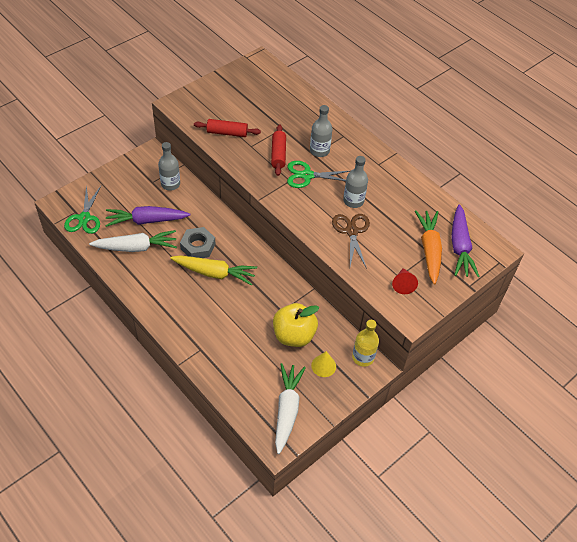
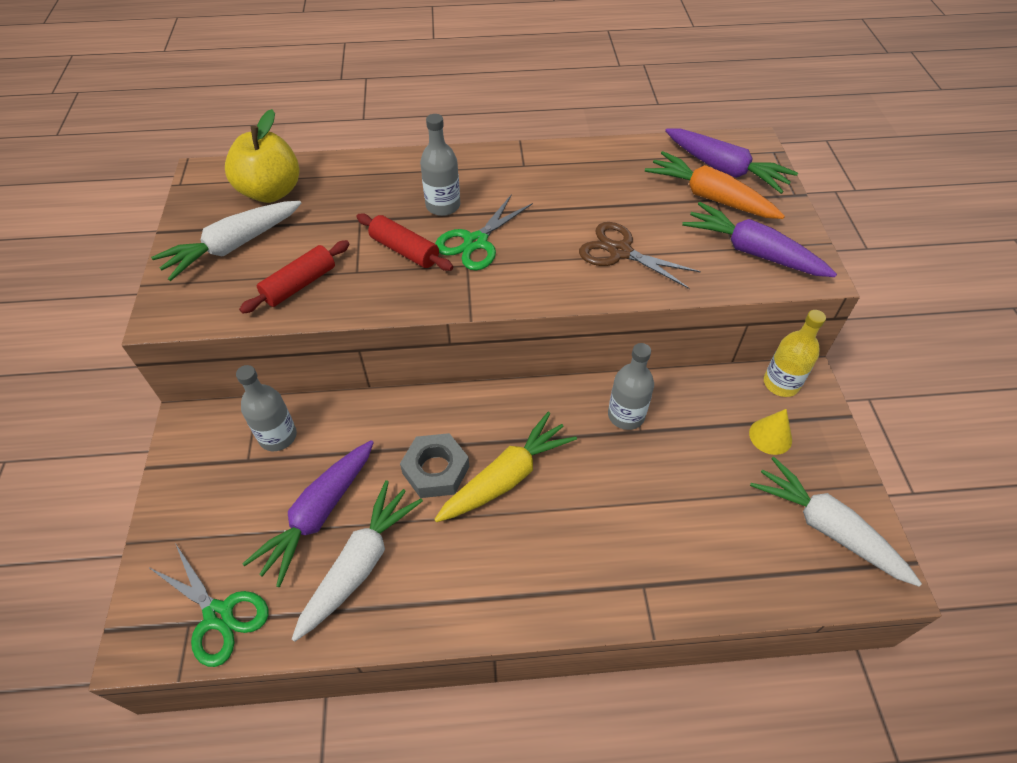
camera: 50 degrees left, 0 degrees up
(228, 98) = (233, 246): none -> white carrot
(294, 335) = (695, 441): yellow apple -> yellow apple (271, 192)
(353, 201) = (566, 221): grey bottle -> grey bottle (626, 415)
(403, 284) = (752, 252): red cone -> purple carrot

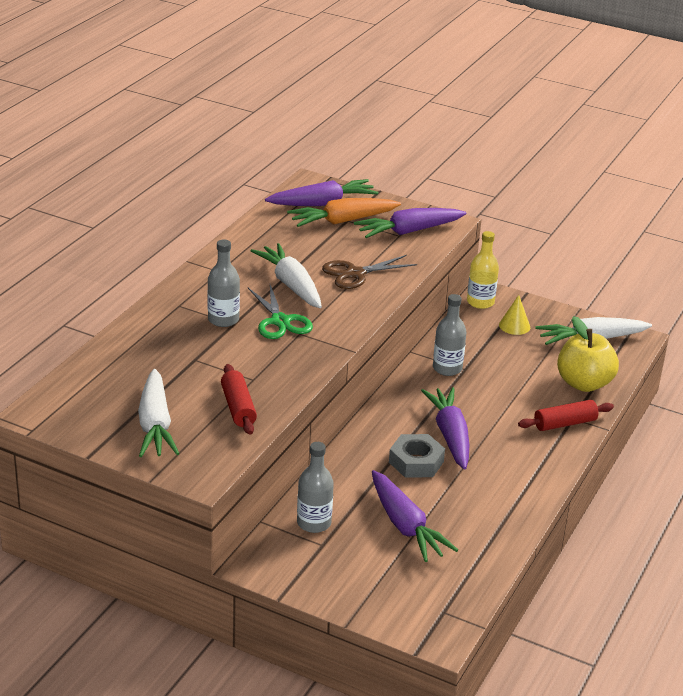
camera: 60 degrees left, 20 degrees down
(218, 615) = (449, 596): green scissors -> none
(271, 192) = (105, 388): yellow apple -> yellow apple (584, 383)
(360, 564) = (462, 520): white carrot -> white carrot (291, 285)
(405, 250) = (254, 352): red rolling pin -> red rolling pin (564, 423)
(507, 477) = (450, 435): yellow carrot -> purple carrot

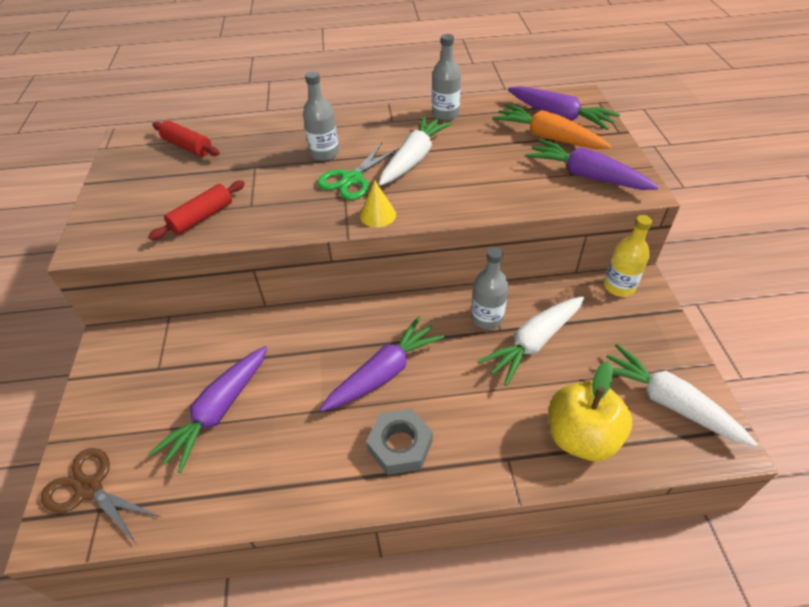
camera: 60 degrees right, 15 degrees up
(155, 425) = (147, 191): white carrot -> white carrot (533, 343)
(314, 523) = (185, 348): grey bottle -> grey bottle (445, 114)
(355, 273) = (474, 180): brown scissors -> brown scissors (89, 488)
(416, 462) = (322, 369): grey nut -> grey nut (400, 445)
(514, 326) = (613, 329): yellow cone -> yellow cone (378, 215)
(564, 423) = (490, 456): red rolling pin -> red rolling pin (188, 146)

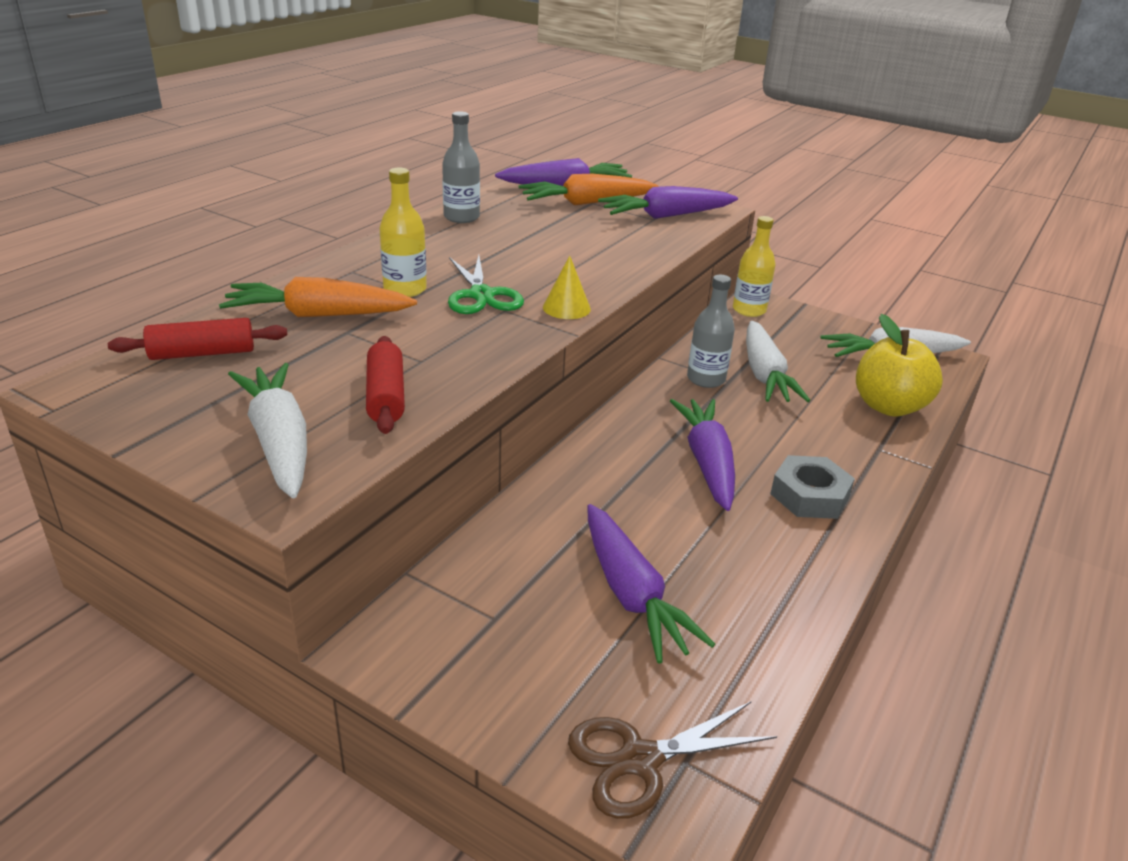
camera: 55 degrees left, 15 degrees down
(262, 149) = (318, 315): none -> orange carrot
(324, 153) = (405, 289): grey bottle -> yellow bottle
(414, 159) = (507, 258): white carrot -> white carrot (279, 441)

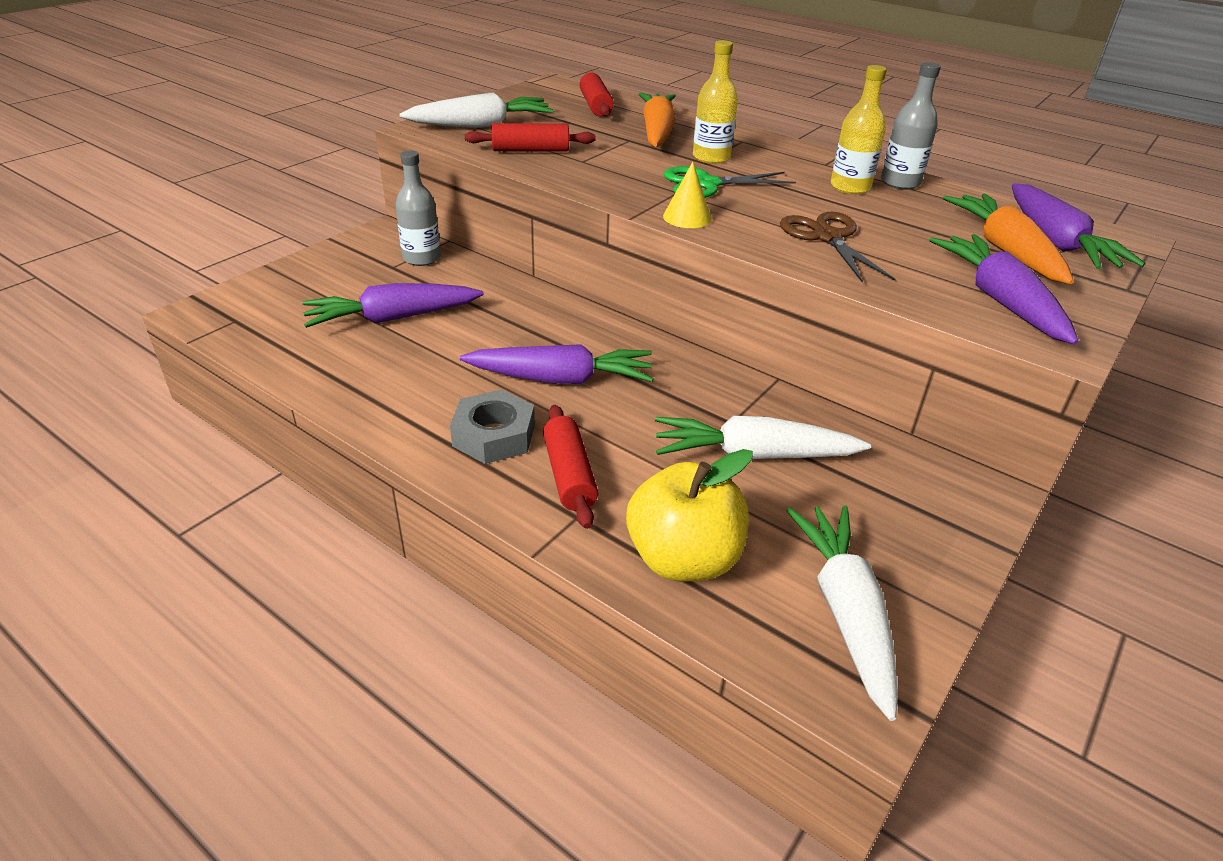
camera: 95 degrees right, 5 degrees up
(640, 759) = (248, 305): brown scissors -> brown scissors (827, 237)
(706, 379) = (732, 405): grey bottle -> grey bottle (421, 258)
(749, 310) = (951, 478): yellow bottle -> yellow bottle (850, 187)
(836, 453) = (569, 475): none -> red rolling pin

